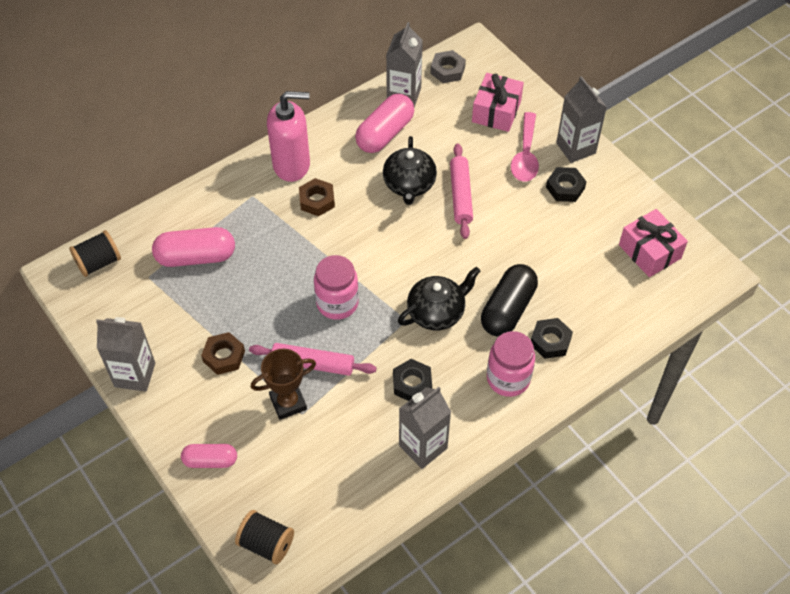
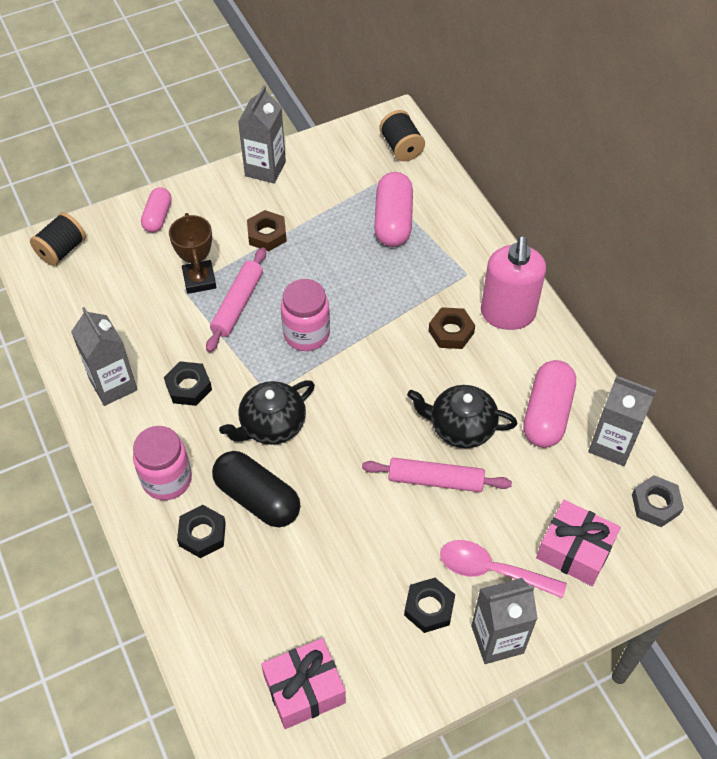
camera: 100 degrees right, 0 degrees up
(385, 133) = (547, 414): pink capsule -> pink capsule turned 60 degrees clockwise
(437, 312) = (271, 425): black teapot -> black teapot turned 75 degrees clockwise

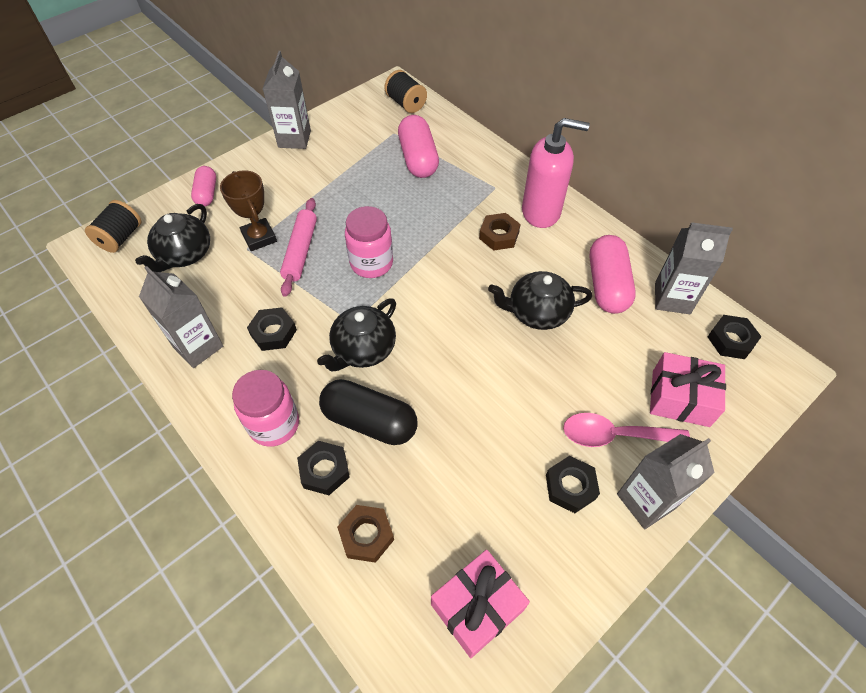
camera: 15 degrees left, 0 degrees up
(121, 283) = (185, 255): none -> black teapot
(267, 234) = (311, 189): brown nut -> brown nut (366, 535)
(435, 480) = (532, 364): pink rolling pin -> none
(507, 314) = (541, 212): pink soap dispenser -> pink soap dispenser turned 75 degrees counterclockwise
(655, 504) = (731, 340): grey nut -> black nut

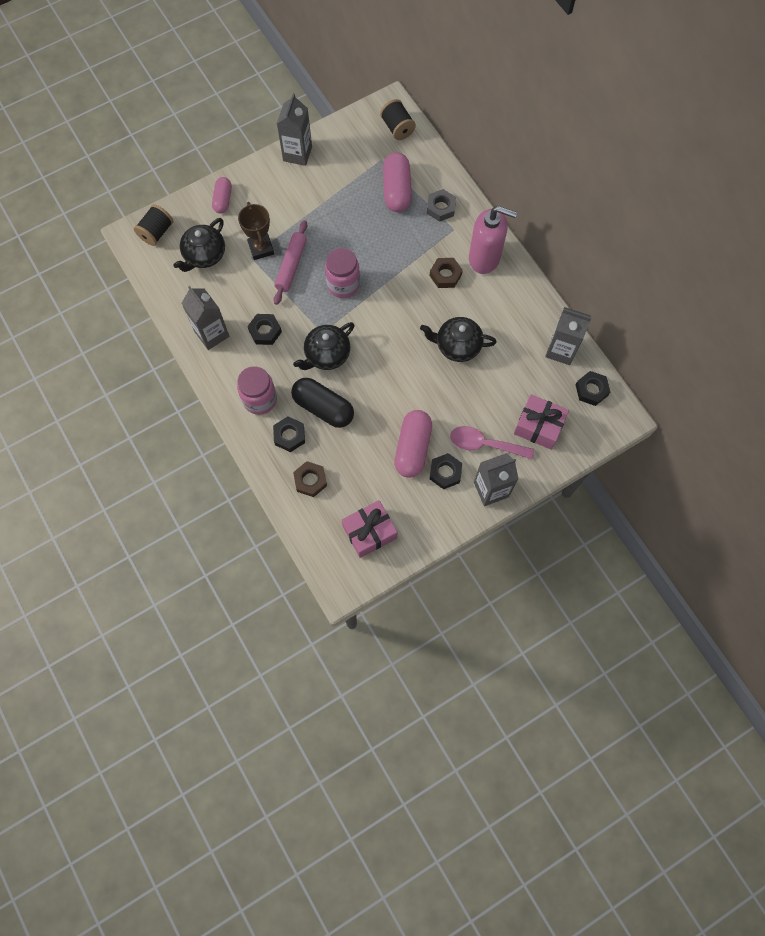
camera: 10 degrees right, 15 degrees up
(474, 169) = (441, 208): none -> grey nut
(607, 285) = (515, 331): pink capsule -> pink capsule (412, 448)

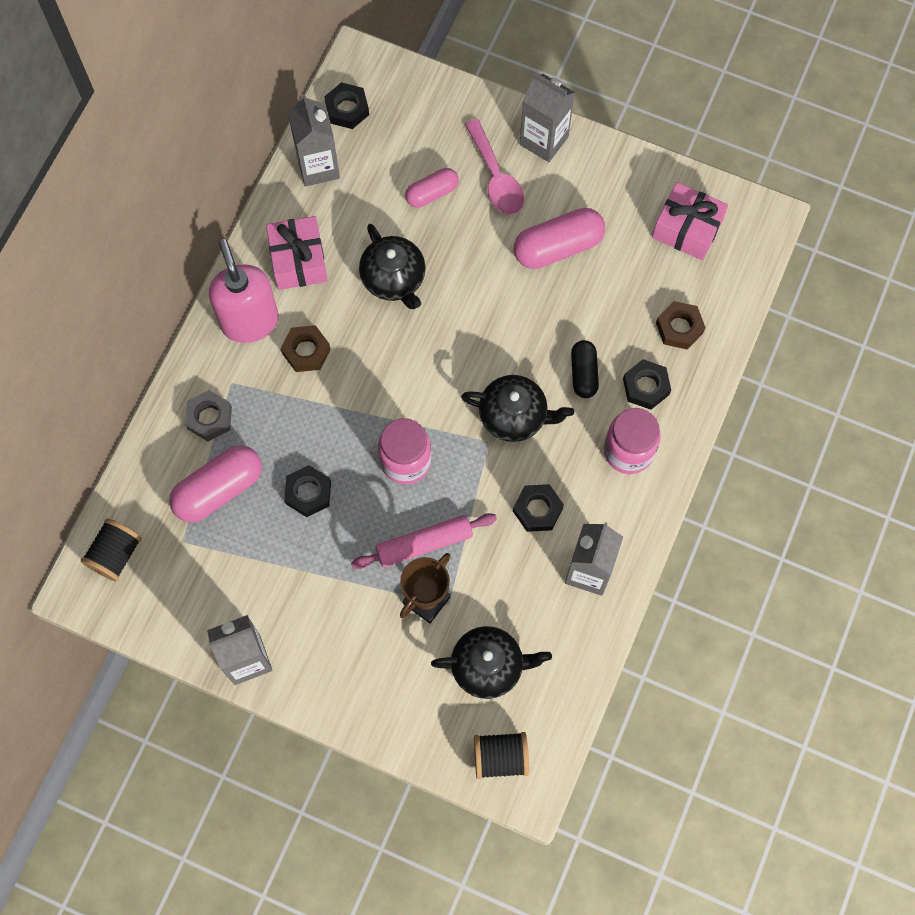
camera: 125 degrees left, 0 degrees up
(223, 200) = (389, 706): pink capsule -> pink capsule (432, 193)
(323, 408) = (583, 373): black capsule -> black capsule, size x0.61
(445, 472) = (560, 196): black nut -> black nut (308, 493)
(538, 426) = (432, 136): pink gift -> pink gift (298, 260)

